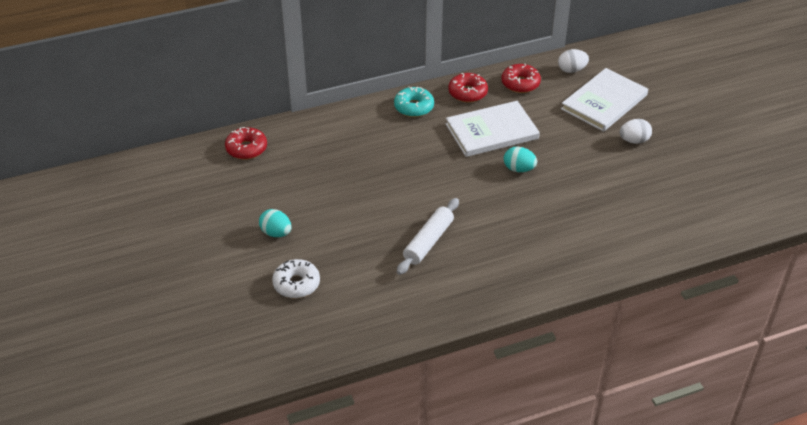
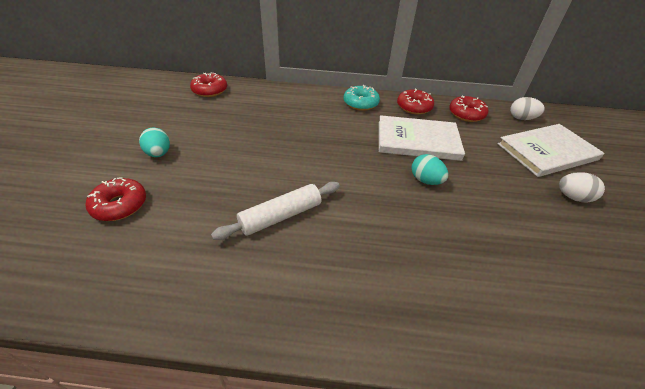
camera: 25 degrees right, 0 degrees up
(296, 284) = (120, 205): white donut -> red donut

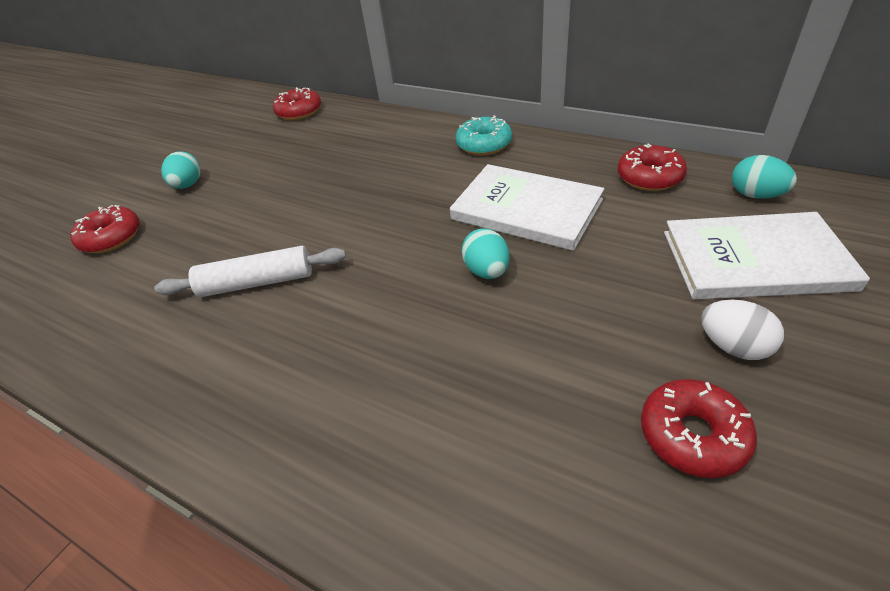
camera: 30 degrees right, 0 degrees up
(414, 107) = (565, 157): red donut -> red donut (692, 435)
(521, 118) = (755, 195): white egg -> turquoise egg

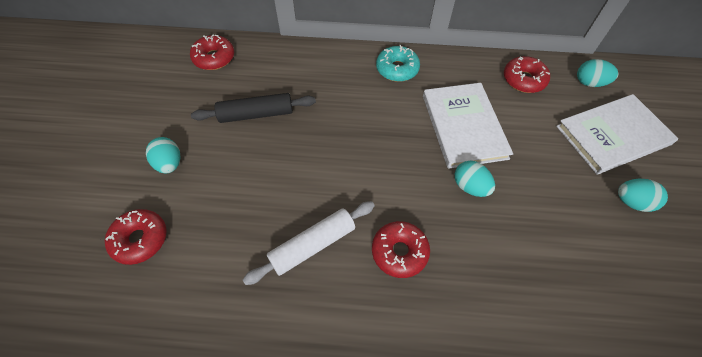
camera: 30 degrees left, 15 degrees up
(299, 160) = (256, 114): none -> black rolling pin
(526, 210) = (463, 126): white book -> white book turned 75 degrees clockwise
(692, 435) = (641, 268): red donut -> red donut (399, 252)
(733, 346) = (631, 202): white egg -> turquoise egg

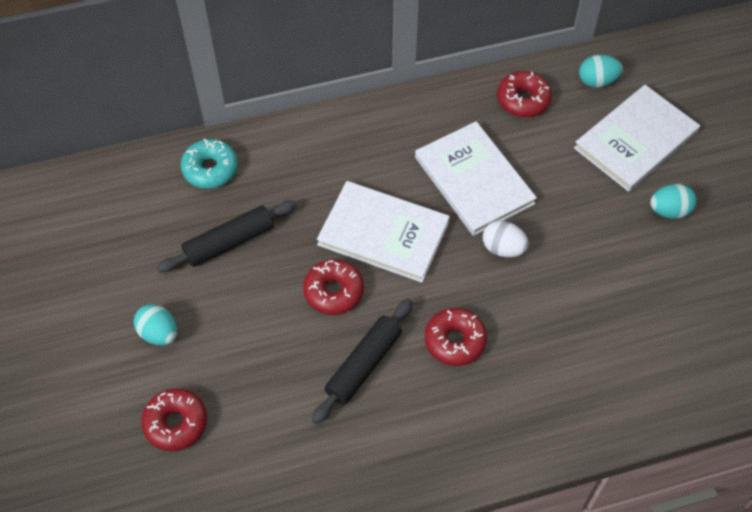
camera: 20 degrees left, 0 degrees up
(214, 58) = (136, 186): red donut -> red donut (333, 291)
(312, 245) = (363, 365): white rolling pin -> black rolling pin
(375, 144) = (383, 233): none -> white book
(397, 69) = (371, 131): turquoise donut -> turquoise donut (210, 169)
(470, 186) = (503, 248): turquoise egg -> white egg

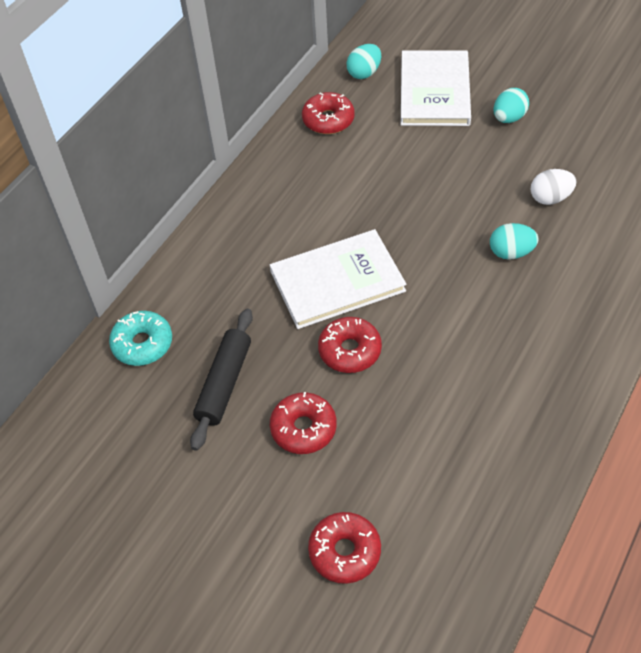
camera: 40 degrees left, 5 degrees down
(159, 333) = (248, 498): turquoise egg -> turquoise egg (511, 252)
(363, 365) = (434, 381): black rolling pin -> none
(455, 341) = (476, 310): red donut -> red donut (303, 428)
(473, 180) = (358, 196): white book -> none
(503, 248) = (433, 224): white egg -> white egg (550, 198)

